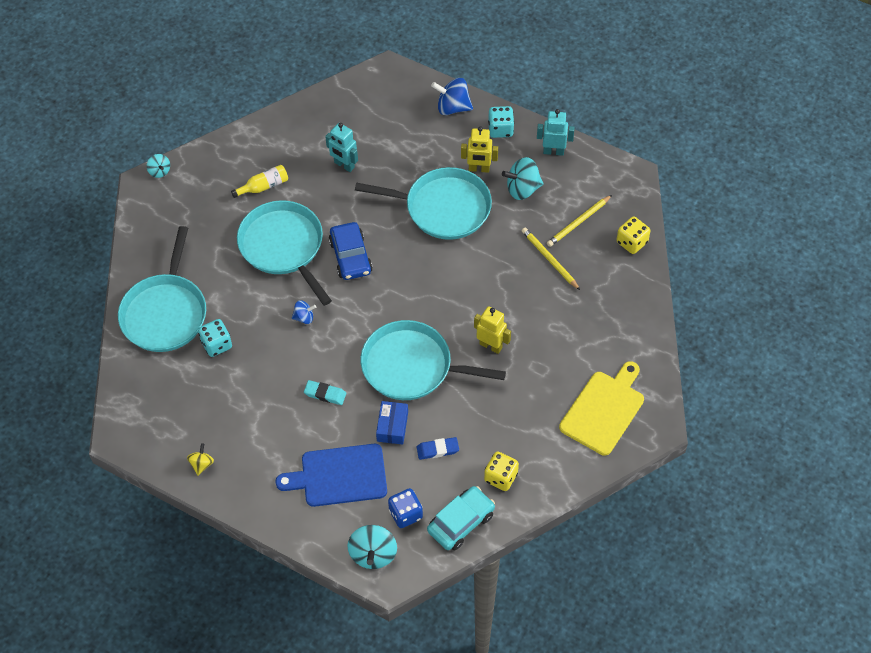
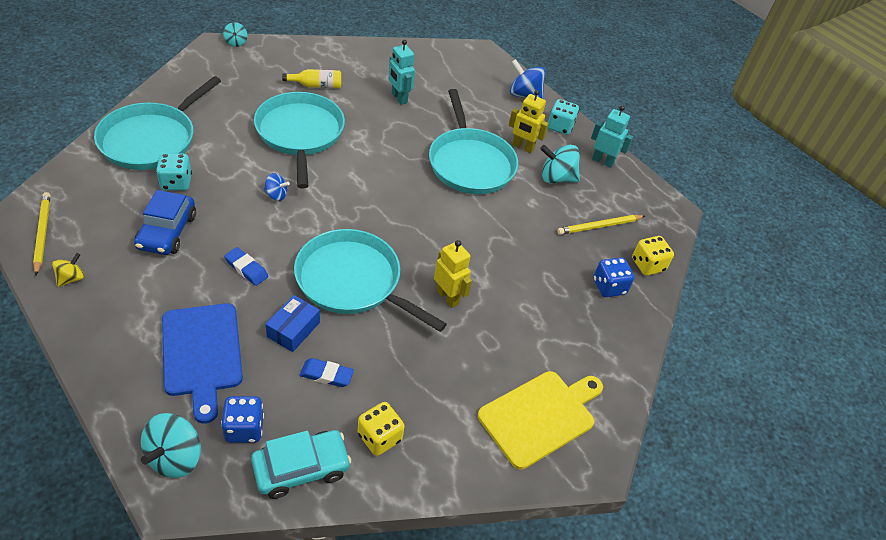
camera: 15 degrees right, 10 degrees down
(325, 394) = (246, 268): turquoise eraser -> blue eraser
(339, 476) = (202, 353): blue cutting board -> blue cutting board turned 120 degrees counterclockwise
(351, 257) = (356, 166): blue car -> blue car (167, 232)
(443, 208) = (470, 163): turquoise pan -> turquoise pan turned 45 degrees clockwise
(549, 259) = (553, 245): yellow pencil -> yellow pencil (42, 233)
(609, 277) = (609, 287): none -> blue dice

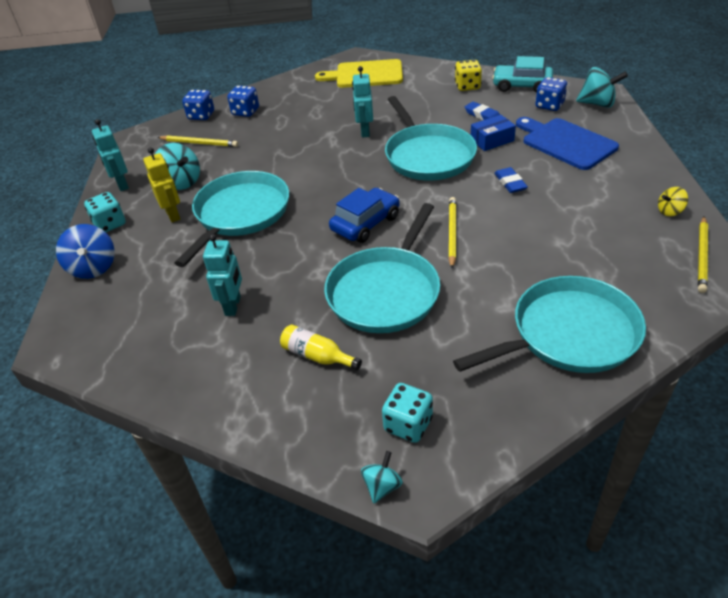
camera: 135 degrees left, 5 degrees down
(167, 232) = (573, 227): blue car -> blue car (365, 223)
(175, 457) = (597, 104): turquoise spinning top -> turquoise spinning top turned 45 degrees clockwise
(176, 182) = (552, 272): turquoise dice -> turquoise dice (408, 424)
(202, 353) = (566, 143): blue cutting board -> blue cutting board turned 60 degrees counterclockwise
(276, 195) = (452, 233): blue spinning top -> yellow pencil
(448, 297) = (364, 132): yellow robot -> turquoise robot
(648, 265) = (201, 116): yellow dice -> blue dice

